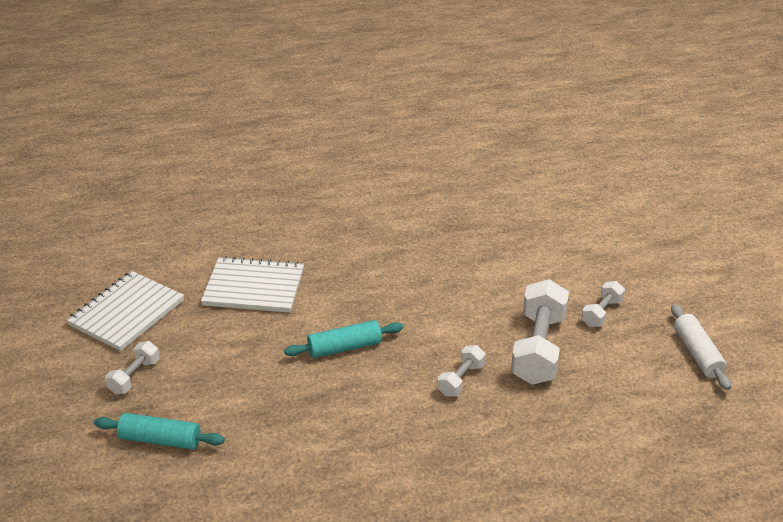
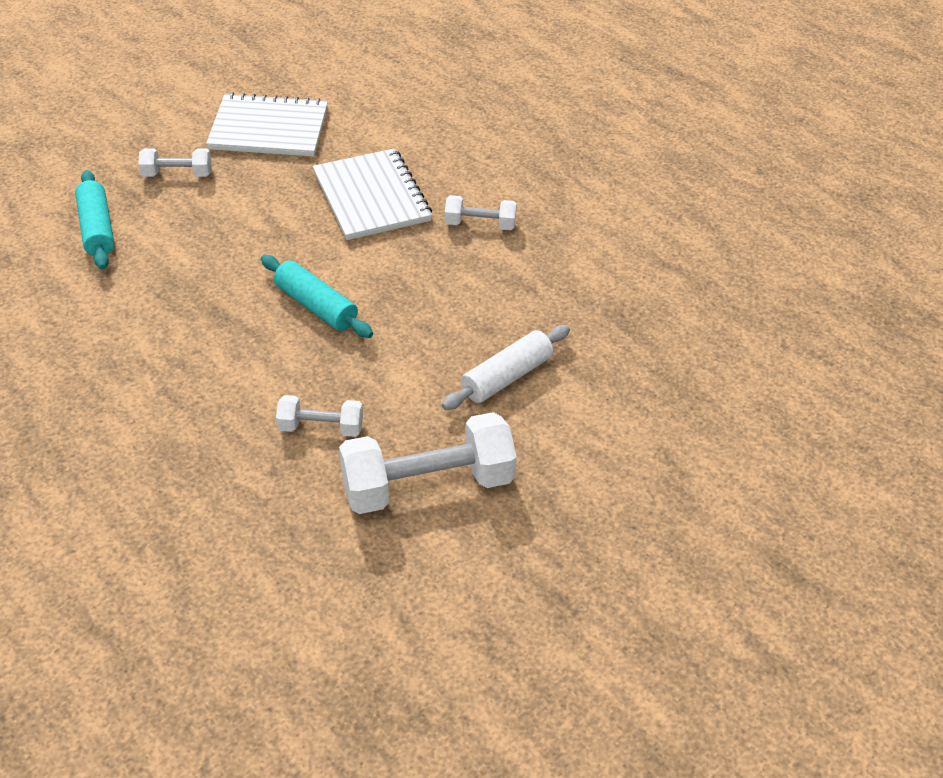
camera: 60 degrees right, 10 degrees up
(601, 313) = (550, 531): white dumbbell -> white dumbbell (480, 224)
(697, 354) = (535, 675): white rolling pin -> white rolling pin (507, 377)

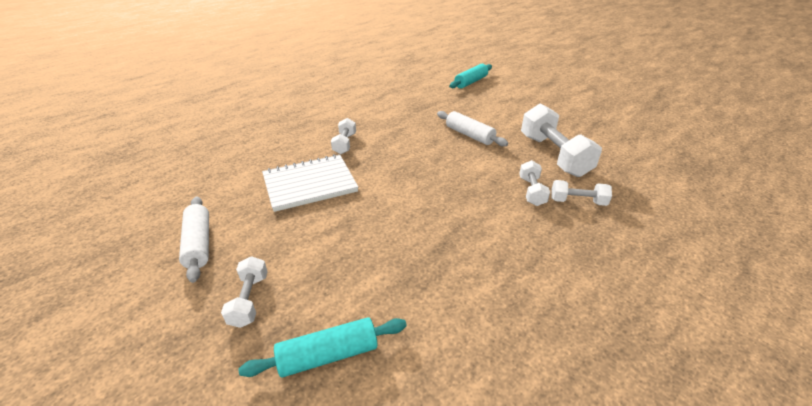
camera: 90 degrees left, 10 degrees down
(269, 128) = (199, 243): white notebook -> white rolling pin
(285, 478) = (577, 201): none -> white dumbbell
(316, 306) = (425, 201): turquoise rolling pin -> turquoise rolling pin (471, 82)

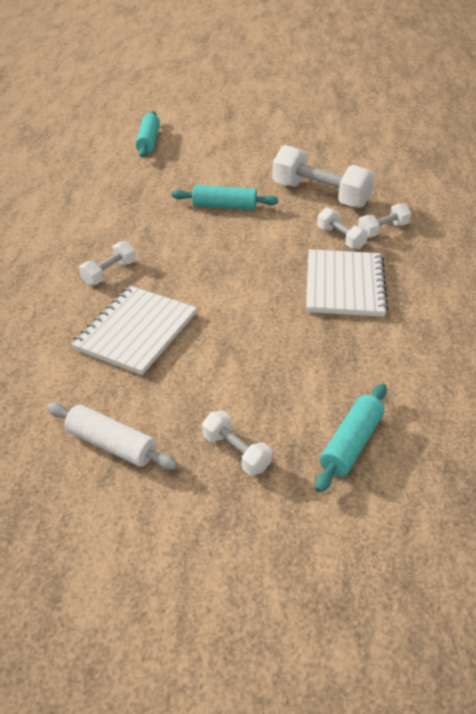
camera: 40 degrees left, 5 degrees up
(344, 144) = (109, 273): white dumbbell -> white dumbbell turned 75 degrees clockwise
(469, 135) = (224, 206): white rolling pin -> turquoise rolling pin
(490, 227) = (344, 285): none -> white notebook

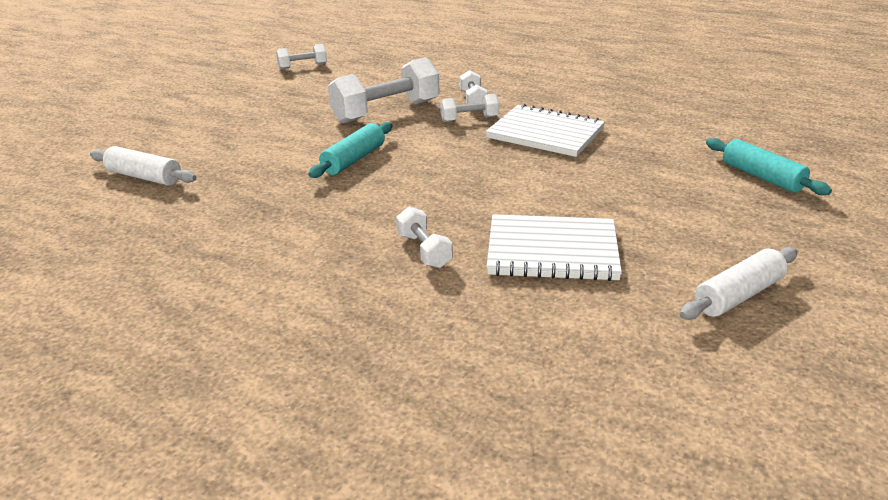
camera: 65 degrees left, 10 degrees down
(136, 331) = (552, 251): white notebook -> white notebook turned 45 degrees counterclockwise
(148, 141) = (144, 177): turquoise rolling pin -> white rolling pin
(236, 452) = (763, 229): white dumbbell -> white dumbbell (303, 66)

